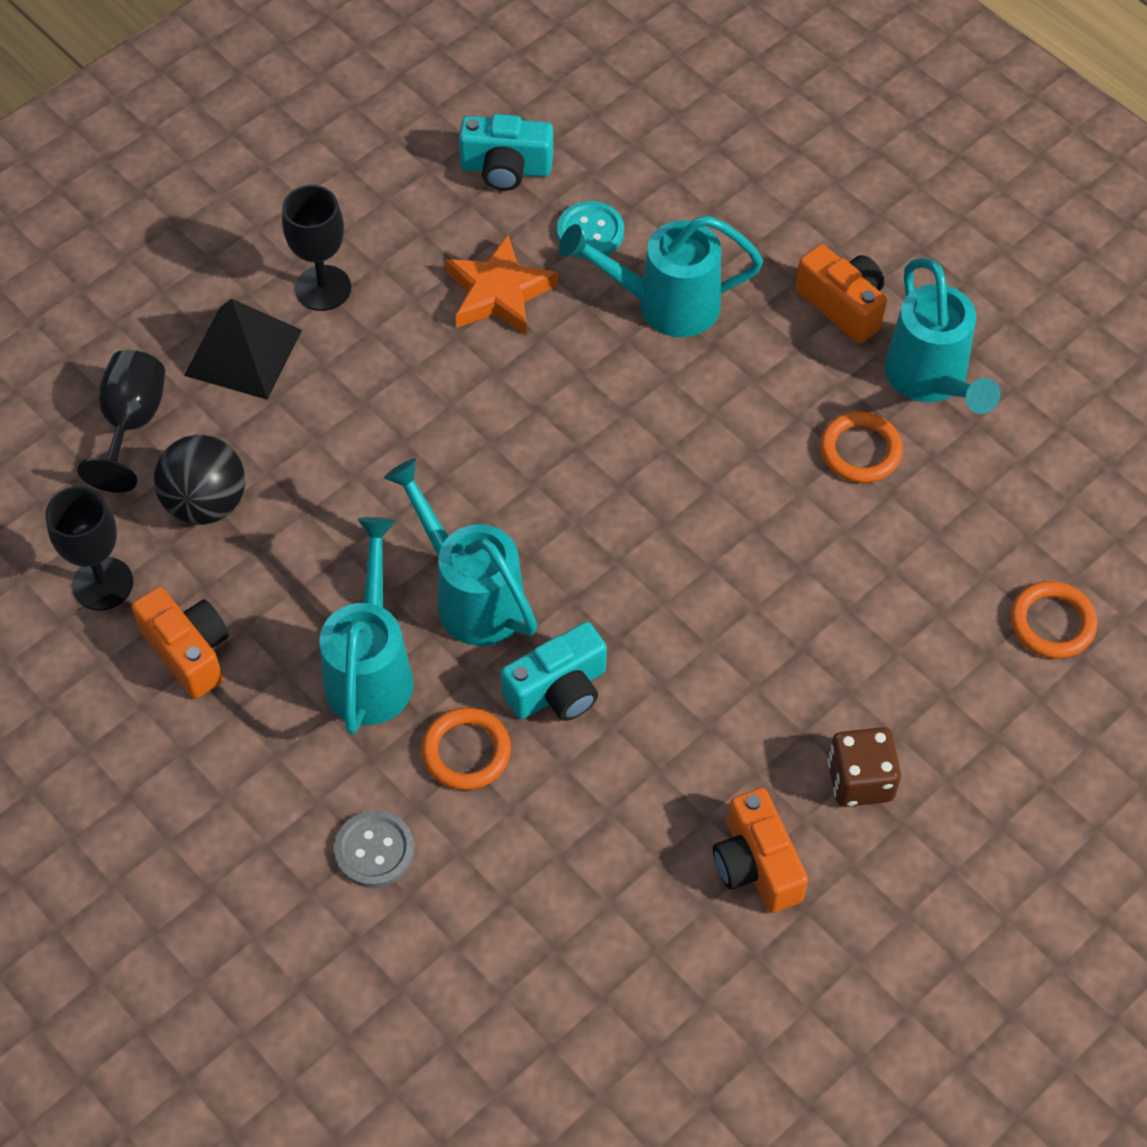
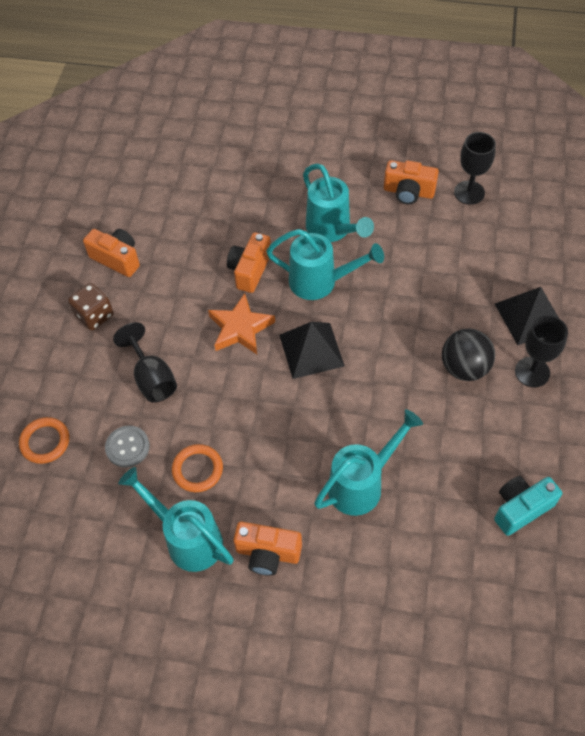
camera: 145 degrees right, 0 degrees up
(132, 423) = (536, 255): black goblet -> black goblet (152, 378)
(206, 503) = (467, 246): black ball -> black ball (464, 368)
(374, 850) = (269, 176): grey button -> grey button (127, 447)
(466, 752) = (266, 226): orange ring -> none
(499, 293) = (449, 430): orange star -> orange star (240, 328)
(558, 690) = (250, 270): turquoise camera -> orange camera
(577, 504) = (311, 350): none -> black pyramid
(590, 232) = (439, 500): turquoise button -> none

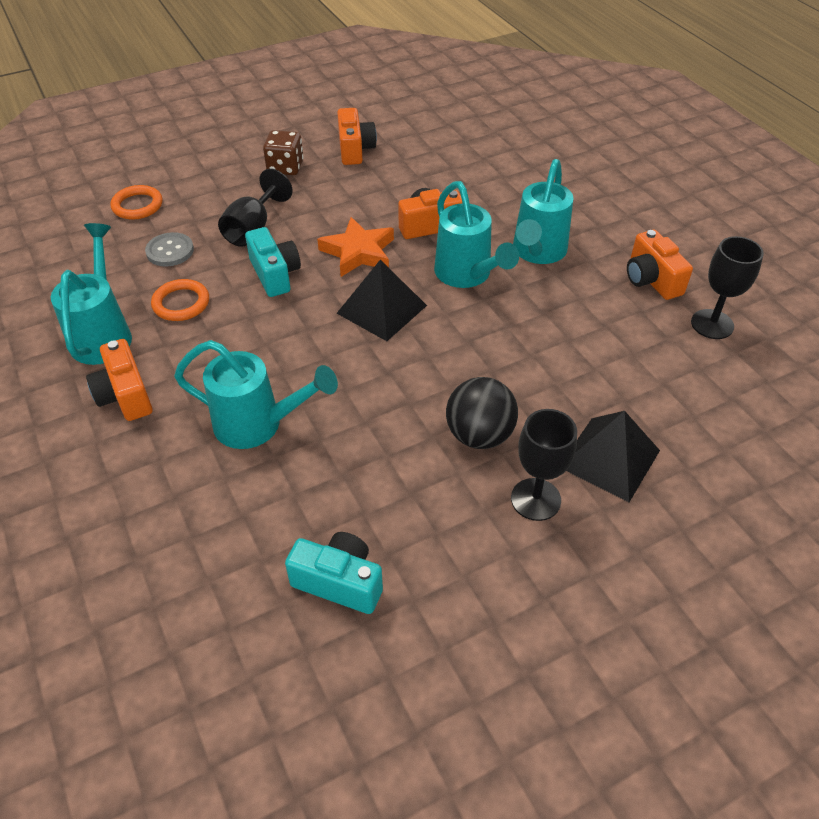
camera: 50 degrees right, 10 degrees down
(218, 393) = (275, 274): none -> turquoise camera

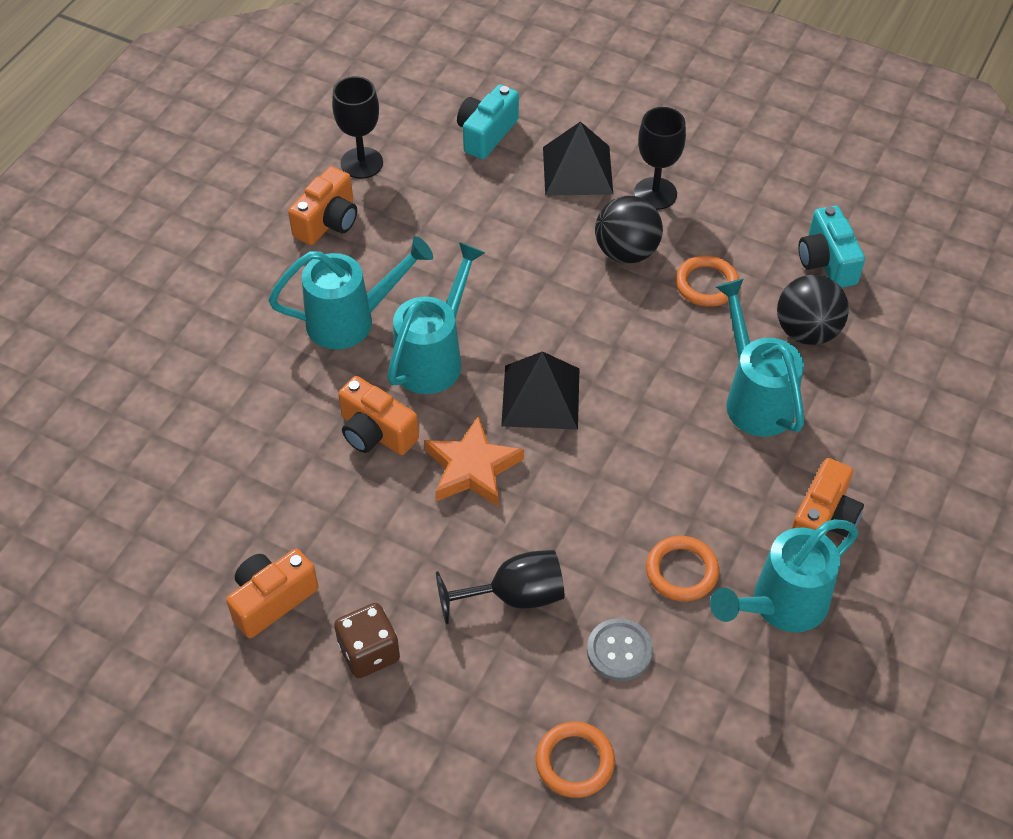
camera: 125 degrees left, 5 degrees up
(275, 274) = (569, 519): turquoise camera -> turquoise camera (486, 134)
(281, 505) = (806, 331): none -> black ball
(396, 468) = (706, 284): none -> orange ring

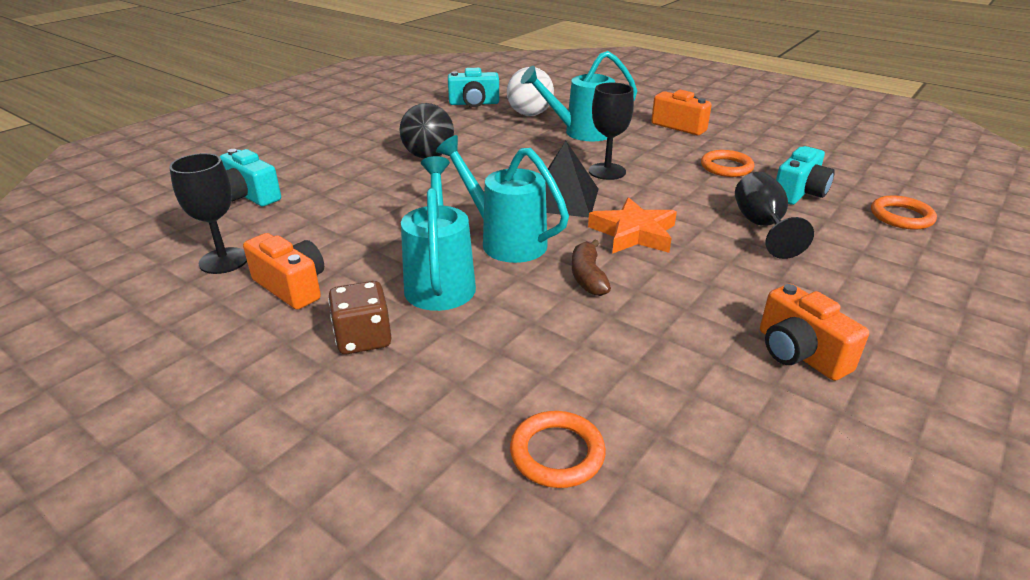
camera: 80 degrees left, 20 degrees down
(369, 652) = (841, 298): brown dice -> brown dice (363, 338)
(376, 432) = (588, 277): orange camera -> brown banana
(577, 170) = (328, 164): black pyramid -> none
(619, 651) = (799, 193): grey button -> turquoise camera
(655, 194) = (377, 141): black goblet -> black goblet (607, 171)
(706, 284) = (475, 135): orange ring -> orange ring (557, 453)
(780, 605) = (747, 143): turquoise watering can -> none
(806, 331) = (529, 114): black ball -> white ball

